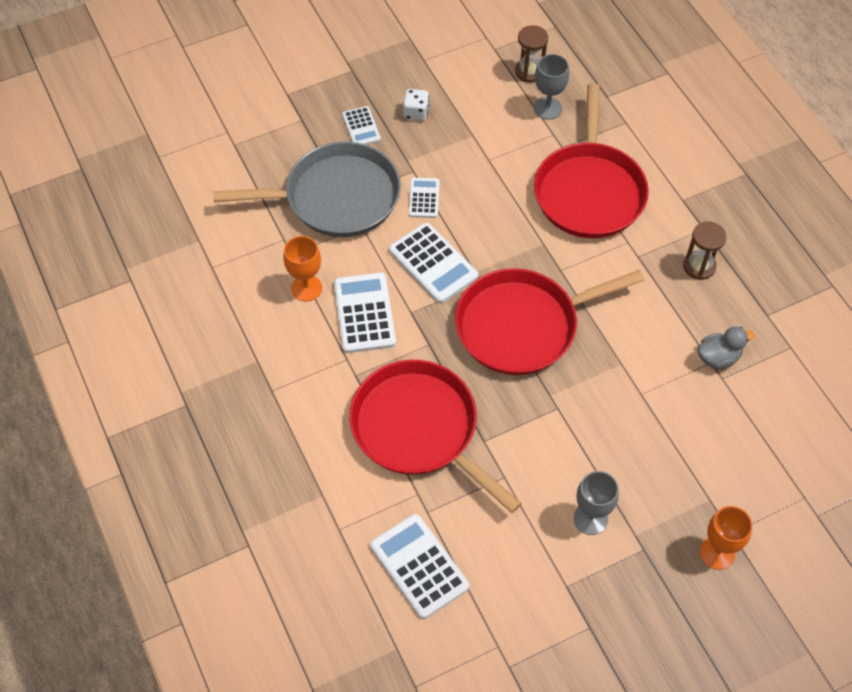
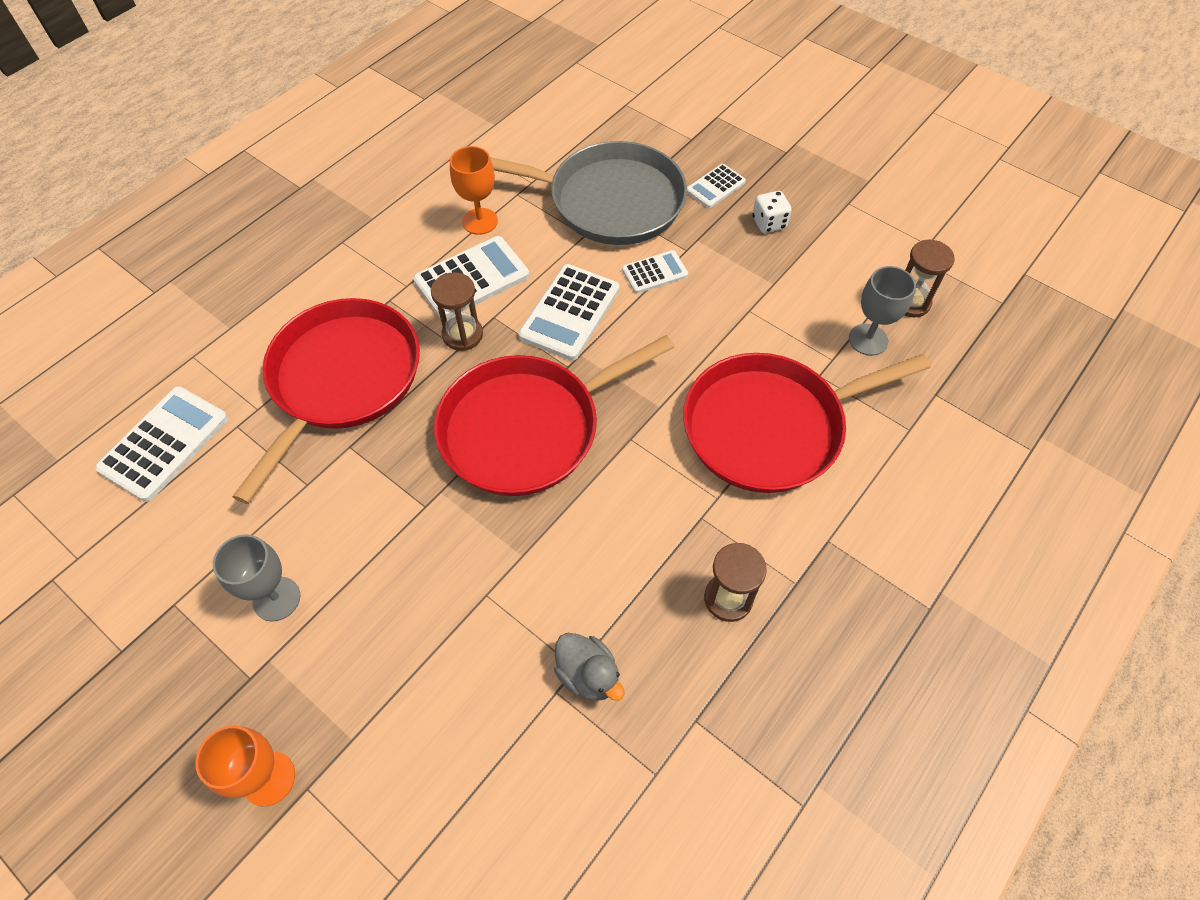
camera: 65 degrees right, 0 degrees up
(336, 197) = (609, 201): grey pan -> grey pan turned 45 degrees counterclockwise
(417, 337) = (462, 335): none -> brown hourglass
(523, 326) = (527, 428): red pan -> red pan turned 75 degrees counterclockwise

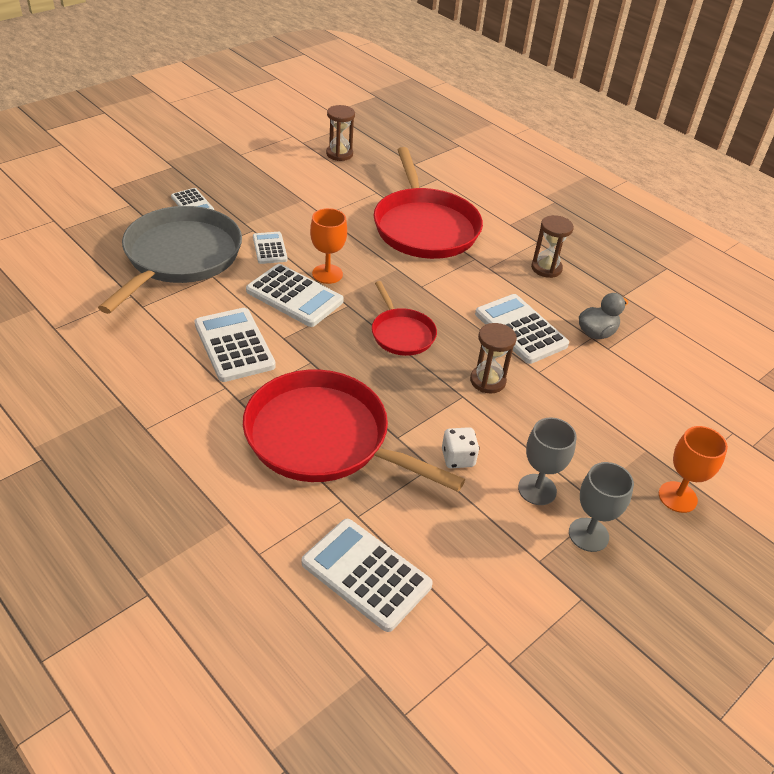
camera: 85 degrees left, 15 degrees down
(462, 335) = (296, 358): brown hourglass -> brown hourglass (487, 381)
(480, 221) = (165, 332): orange goblet -> orange goblet (327, 274)
(527, 428) = (401, 333): red pan -> red pan, size x0.52
(570, 568) = (521, 329): none -> white calculator
(769, 223) = (243, 189): white dice -> white dice (458, 458)
(868, 340) = (365, 176): grey goblet -> grey goblet (588, 535)

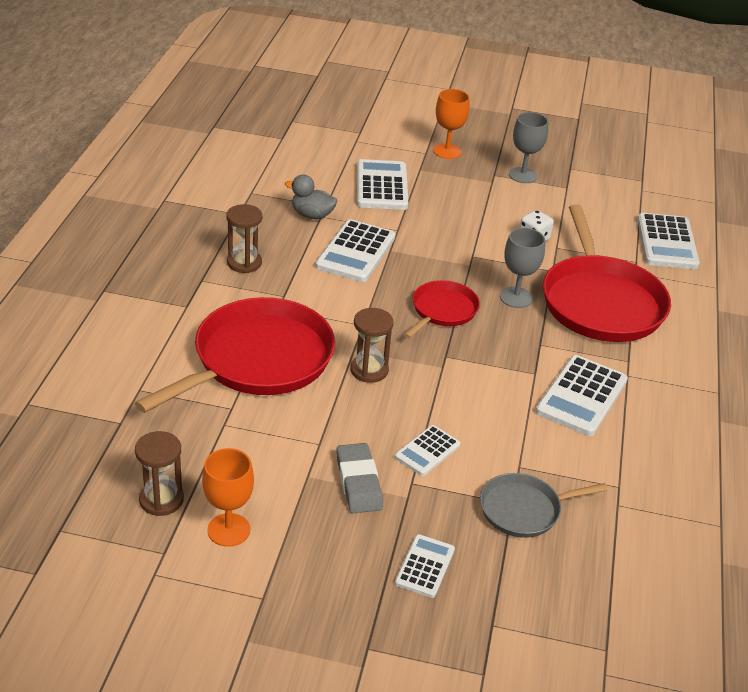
camera: 125 degrees left, 5 degrees down
(179, 257) = (524, 510): grey pan -> grey pan, size x0.52
(277, 213) = (358, 482): none -> grey eraser
(294, 296) = (476, 394): white calculator -> white calculator (382, 186)
(327, 274) = (418, 390): orange goblet -> orange goblet (228, 530)
(487, 381) = (440, 250): brown hourglass -> brown hourglass (369, 370)
(537, 489) = (514, 201): grey goblet -> grey goblet (516, 297)

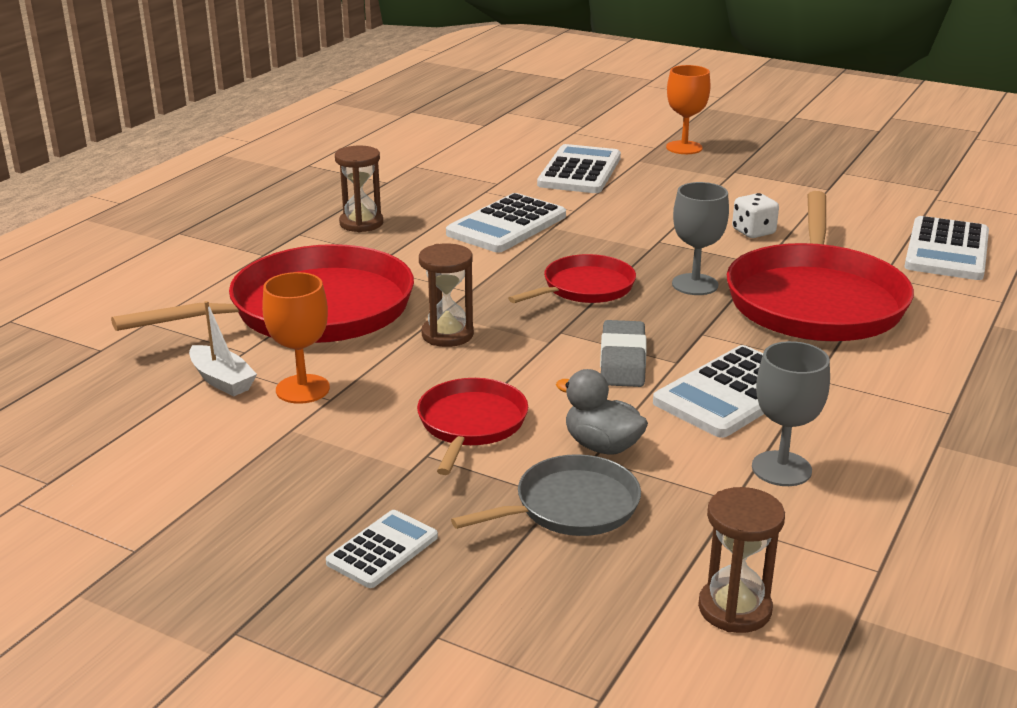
camera: 20 degrees right, 10 degrees down
(161, 500) = (88, 429): brown hourglass -> brown hourglass (734, 609)
(228, 530) = (147, 471): orange goblet -> orange goblet (302, 389)
(231, 438) = (222, 380): none -> white boat
(312, 215) = (474, 189): grey duck -> grey duck (602, 446)
(358, 482) = (354, 444): grey eraser -> grey eraser (622, 360)
(427, 451) = (471, 424): white calculator -> red pan
(523, 175) = (773, 174): grey goblet -> grey goblet (781, 469)
(524, 510) = (571, 506): grey pan -> grey pan turned 150 degrees clockwise

